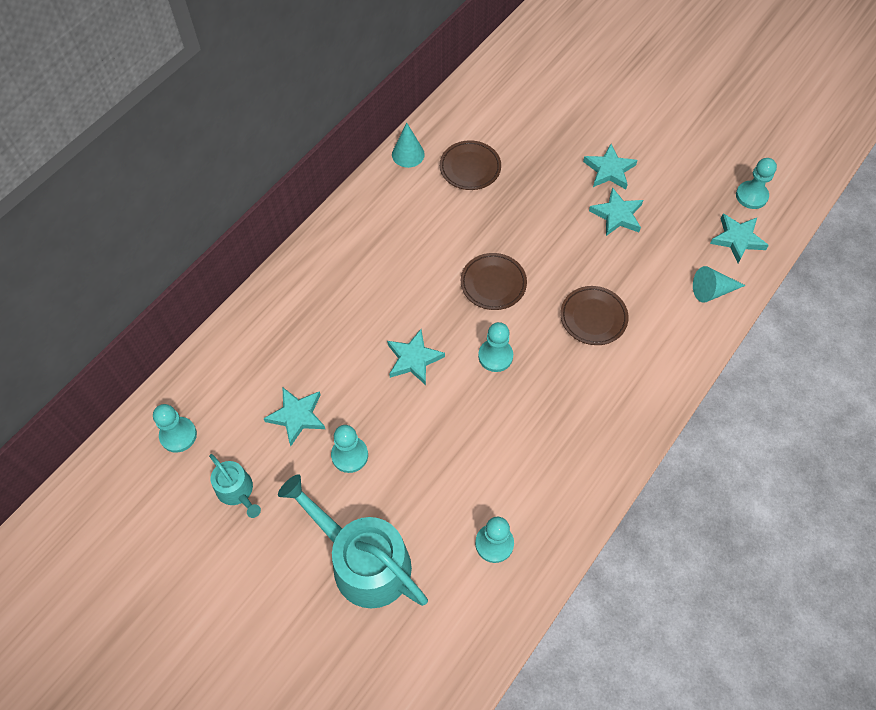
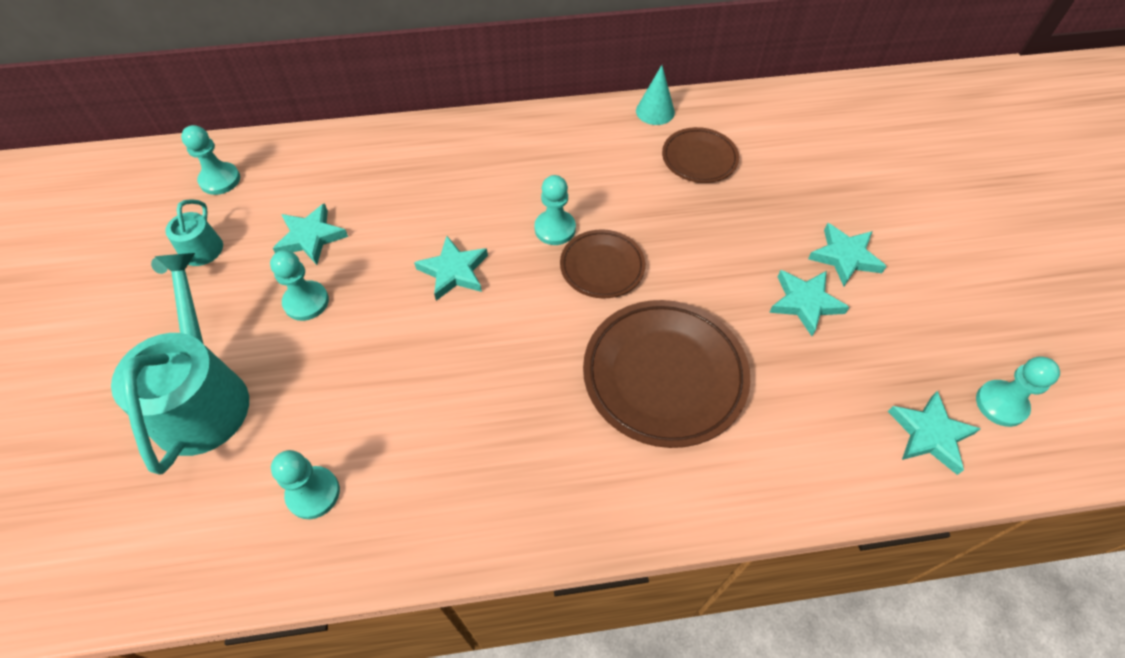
camera: 45 degrees right, 5 degrees down
(495, 356) = (526, 329): turquoise pawn -> turquoise pawn (555, 229)
(593, 317) = (664, 376): brown plate -> brown plate, size x1.75
(712, 291) = (835, 461): turquoise cone -> none

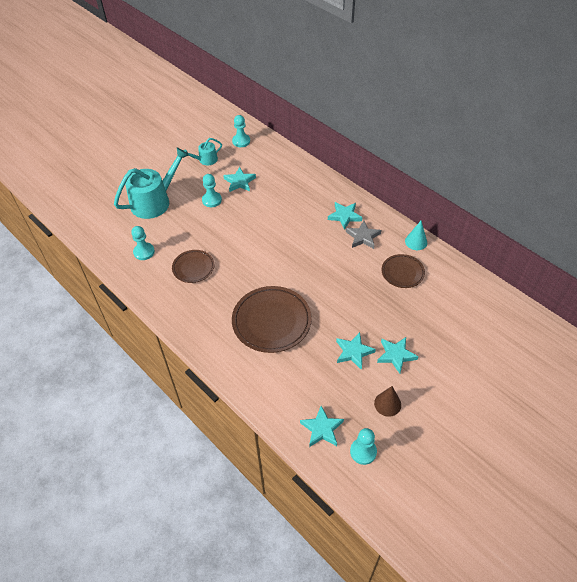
camera: 55 degrees right, 5 degrees down
(454, 271) = (262, 230): turquoise star -> turquoise star (344, 216)
(555, 229) = (312, 247): turquoise pawn -> none
(592, 159) = (363, 237): none -> grey star
(602, 267) = (307, 273): brown plate -> brown plate (193, 268)
(928, 320) = (387, 404): none -> brown cone

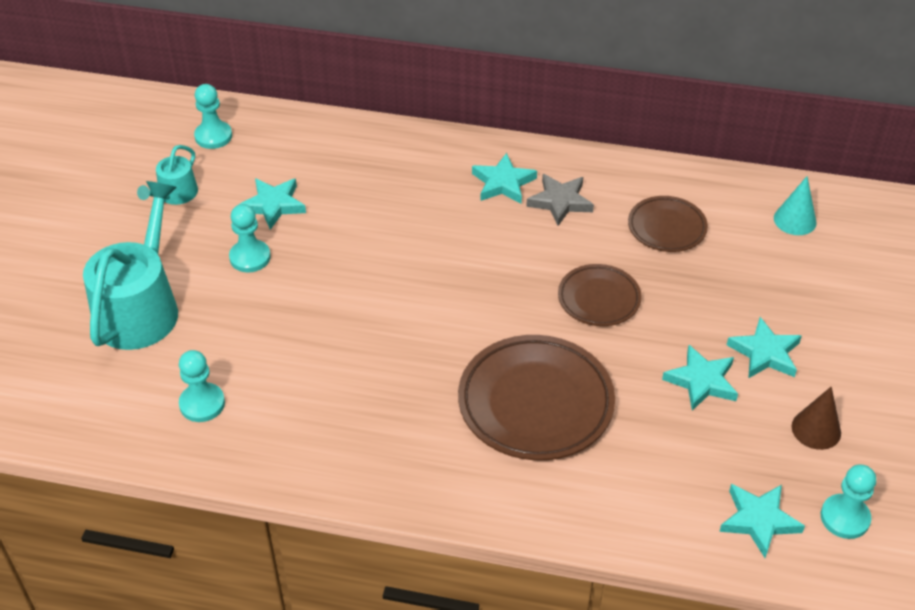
camera: 35 degrees left, 5 degrees down
(193, 268) = (321, 385): brown plate -> brown plate (599, 299)
(416, 241) = (645, 172): turquoise cone -> turquoise cone (795, 220)

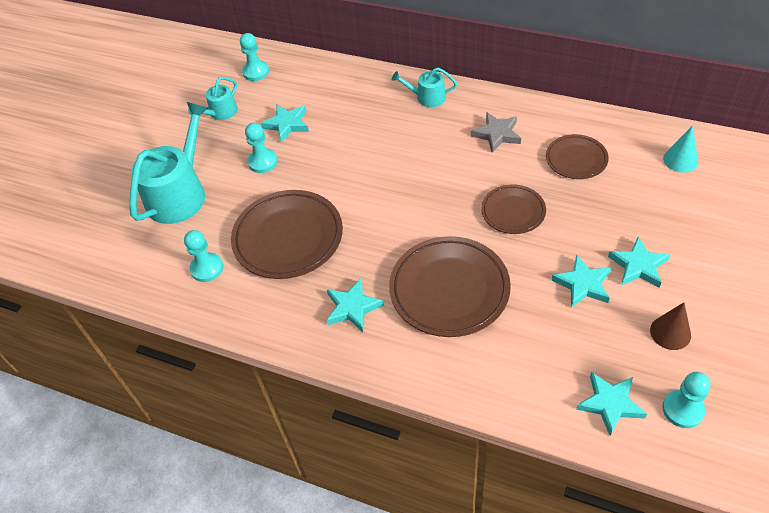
camera: 15 degrees right, 5 degrees up
(307, 355) = (288, 238): none -> brown plate
(459, 159) = (427, 97): none -> turquoise watering can
(503, 183) = (456, 117): turquoise star -> turquoise star (352, 308)

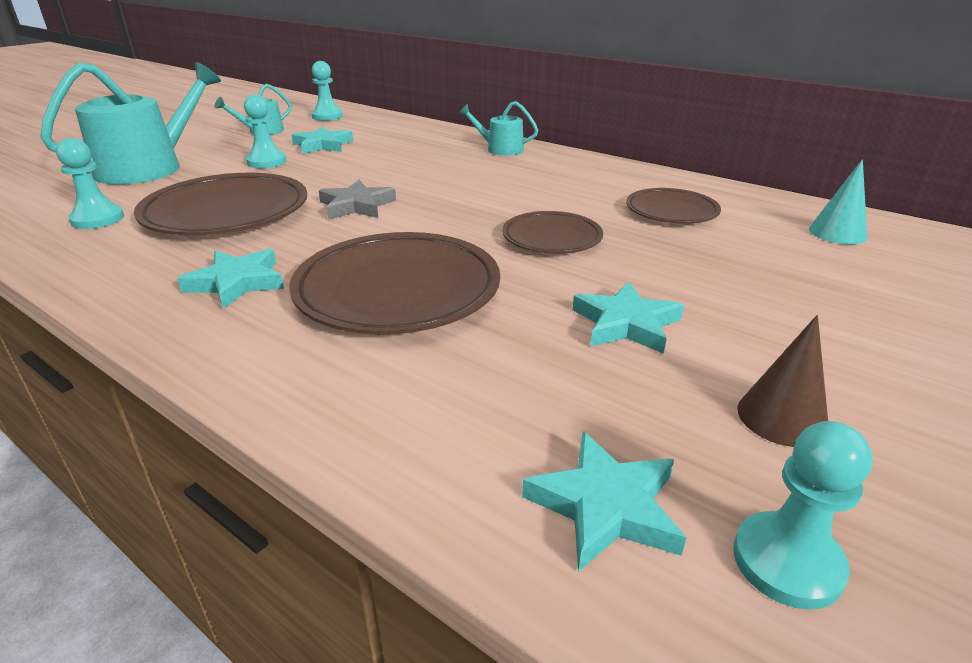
camera: 10 degrees right, 20 degrees down
(497, 134) = (570, 181): grey star -> grey star (357, 205)
(638, 266) = (737, 321): turquoise star -> none

